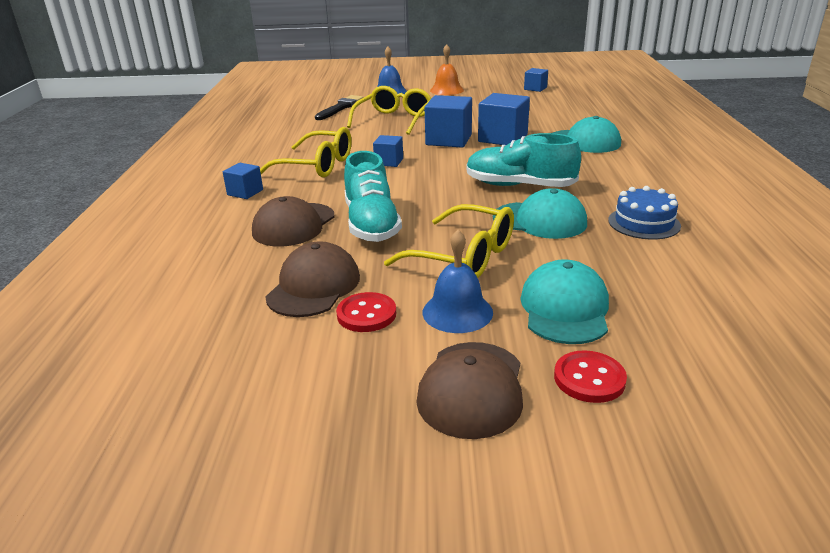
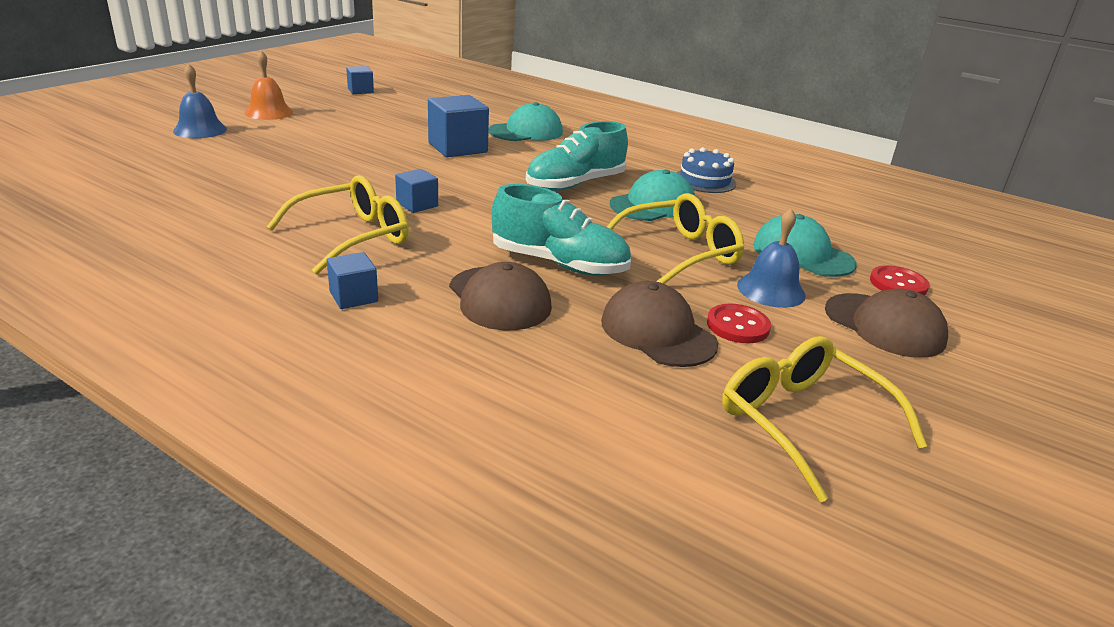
camera: 60 degrees left, 0 degrees up
(340, 108) = (185, 165): black brush -> none
(394, 120) = (299, 160): yellow glasses -> yellow glasses (802, 422)
(448, 140) = (414, 164): blue cube -> none

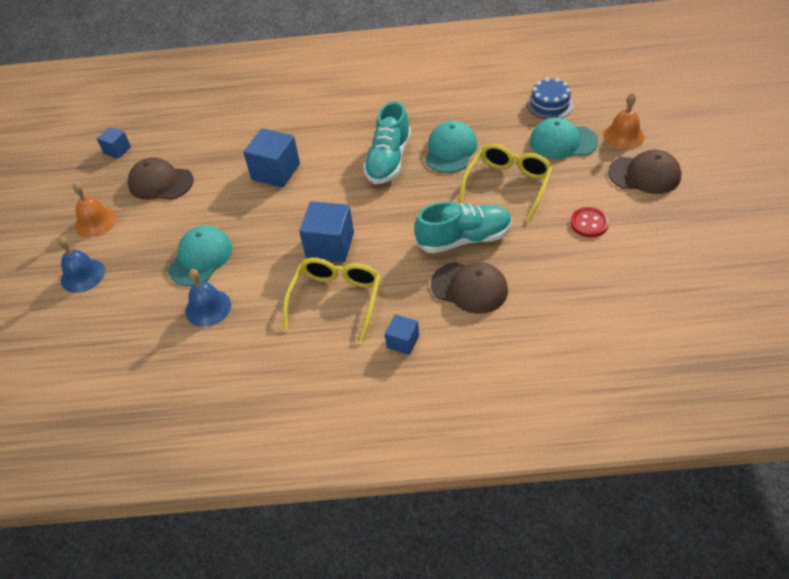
camera: 30 degrees left, 20 degrees up
(417, 204) = (330, 245): blue cube -> blue cube, size x1.78
(526, 132) = (293, 123): turquoise cap -> turquoise cap (201, 258)
(658, 332) = (562, 255): brown cap -> brown cap (160, 182)
(704, 180) = (450, 104): blue cake -> blue cake (550, 104)
(771, 290) = (576, 184): blue bell -> blue bell (208, 308)
(802, 422) = (669, 267): yellow glasses -> none
(898, 284) = (623, 136): red button -> orange bell

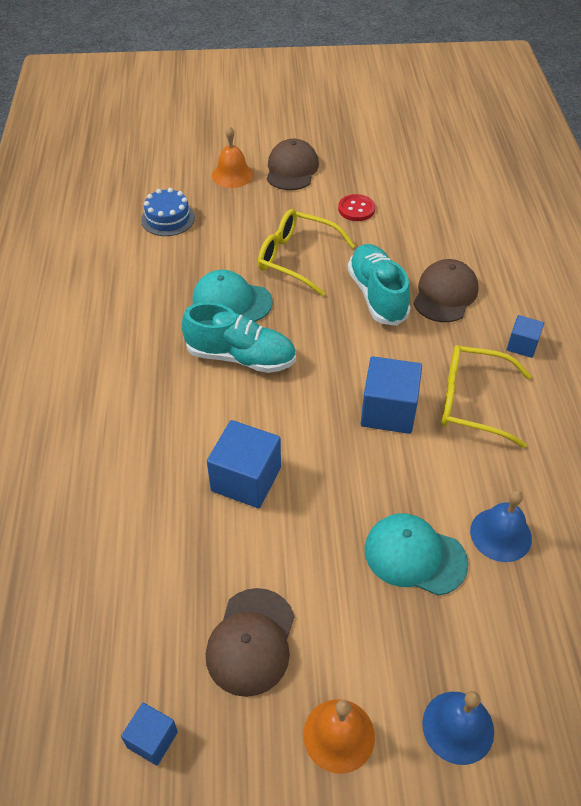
camera: 95 degrees left, 0 degrees up
(563, 142) = (233, 215): turquoise cap -> none

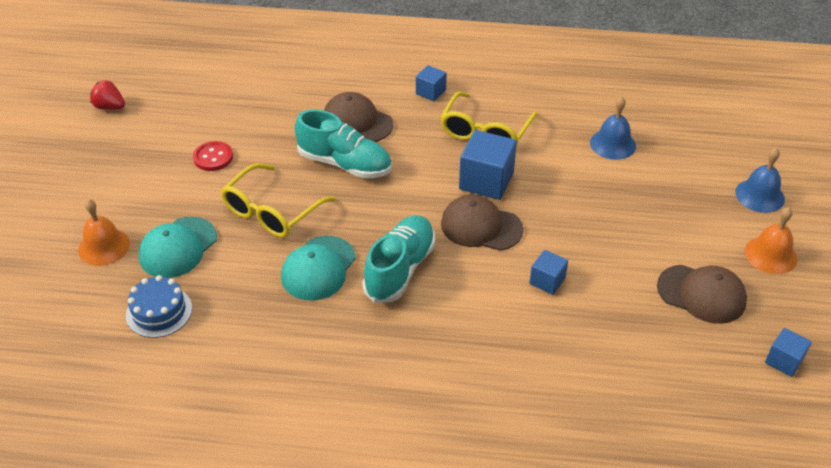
camera: 80 degrees left, 5 degrees down
(246, 479) = (547, 281): blue cube -> blue cube, size x0.56
(292, 169) = (120, 196): brown cap -> brown cap (481, 226)
(377, 295) = (344, 164): turquoise shoe -> turquoise shoe turned 150 degrees counterclockwise
(399, 138) = (110, 107): none -> red strawberry
(414, 556) = (629, 191): turquoise cap -> turquoise cap (178, 247)

